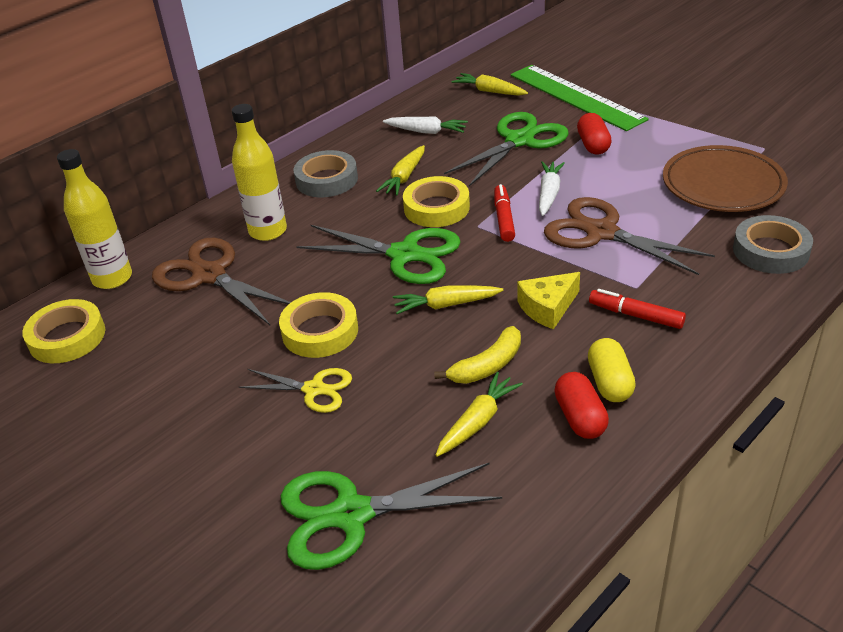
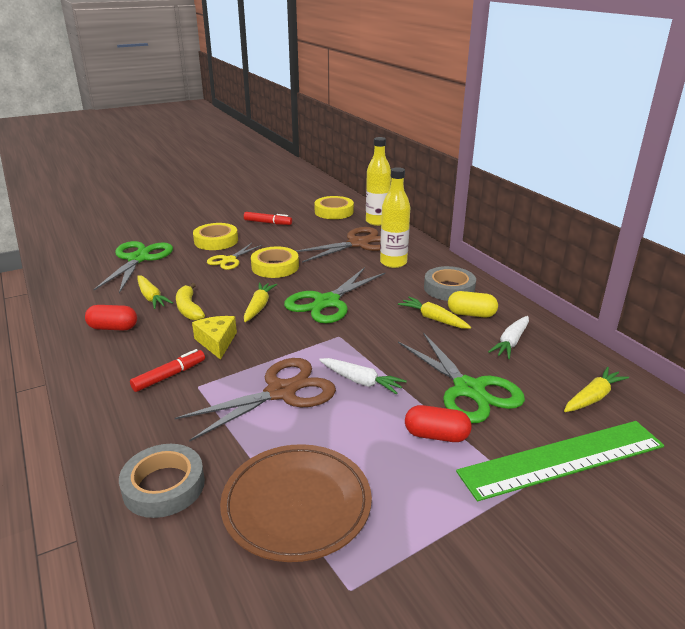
camera: 105 degrees right, 10 degrees down
(436, 208) = (378, 324): yellow tape -> yellow tape (216, 241)
(503, 219) = (340, 350): red marker -> red marker (268, 223)
(609, 382) = (125, 345): yellow capsule -> yellow capsule (471, 314)

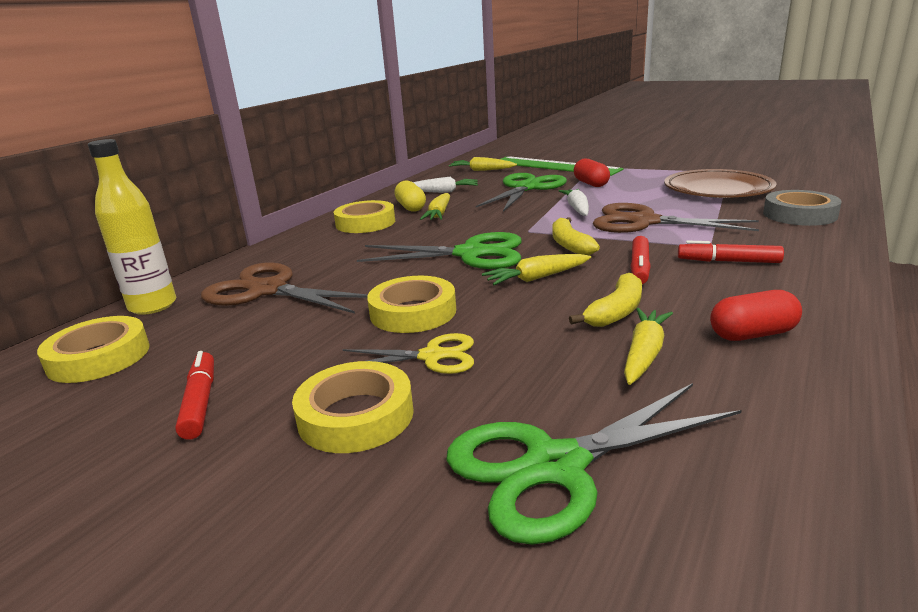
camera: 120 degrees left, 5 degrees down
(113, 328) = (752, 334): red capsule -> red capsule turned 75 degrees counterclockwise
(217, 342) = (640, 267): yellow cheese -> red marker
(288, 338) = (570, 245): none -> yellow banana
(393, 263) = (321, 256): yellow bottle -> none
(449, 288) = (365, 223): grey tape -> yellow tape

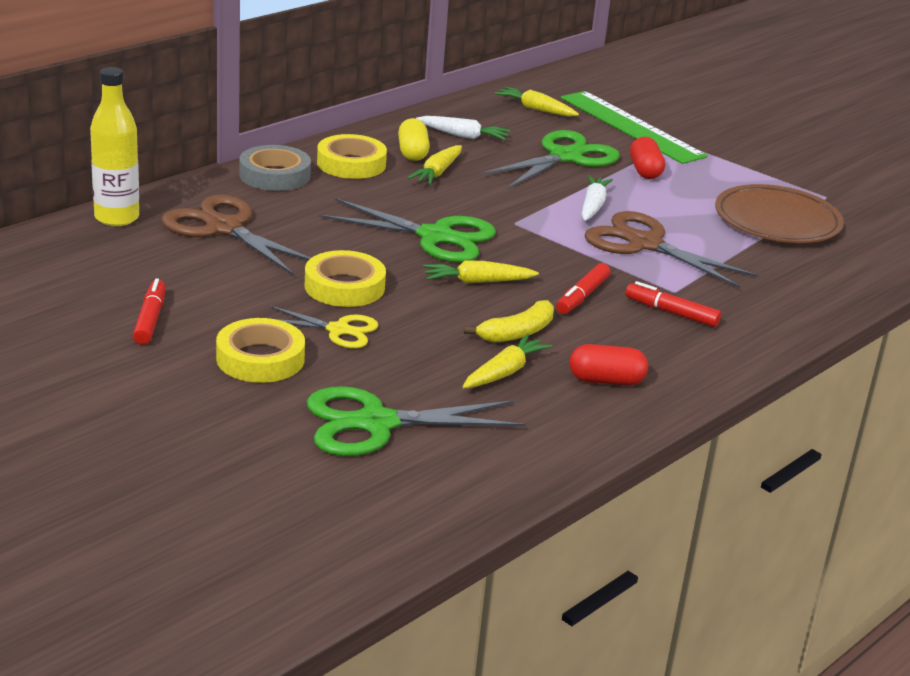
camera: 10 degrees right, 5 degrees up
(99, 357) = (72, 260): yellow tape -> none
(570, 245) = (541, 252): yellow banana -> none
(799, 215) = (816, 279): grey tape -> grey tape (274, 175)

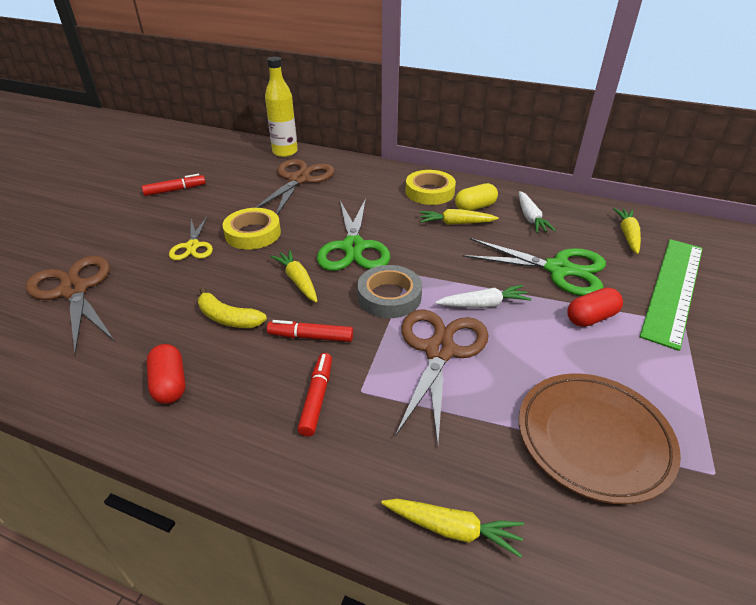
camera: 70 degrees right, 10 degrees up
(260, 359) = (144, 231): yellow tape -> none
(274, 175) = (383, 175): grey tape -> grey tape (389, 296)
(376, 423) = (74, 290): green scissors -> brown scissors
(504, 372) = (163, 327): yellow carrot -> yellow carrot (452, 529)

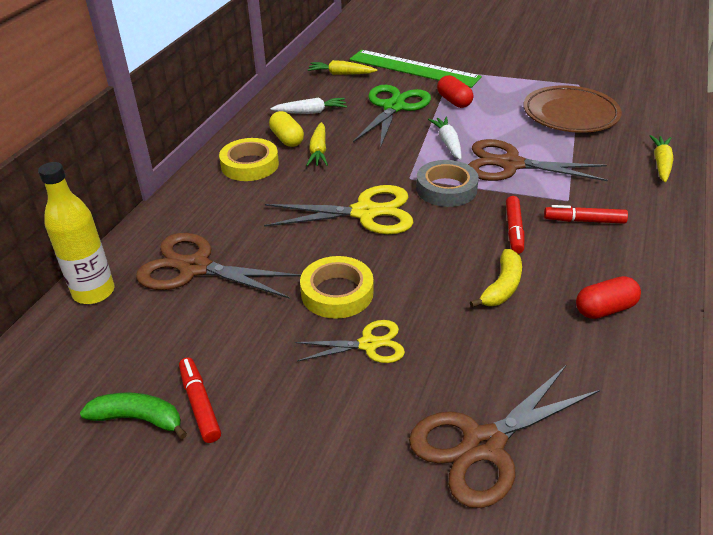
camera: 90 degrees left, 0 degrees up
(175, 174) = (138, 419): none -> green banana
(298, 281) = (431, 246): yellow carrot -> none
(353, 247) = (365, 213): green scissors -> yellow scissors

